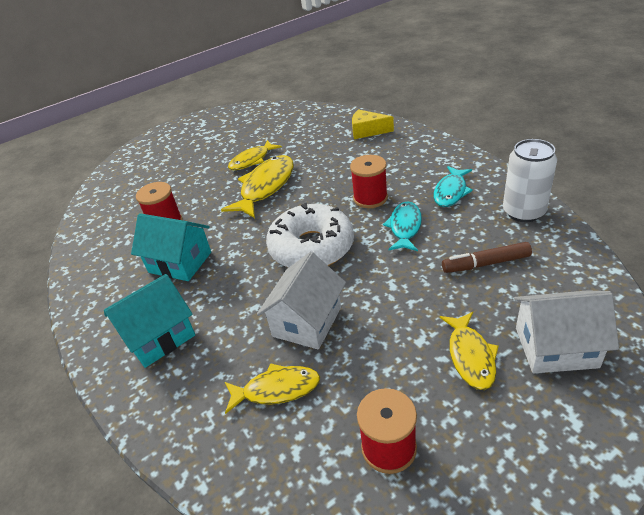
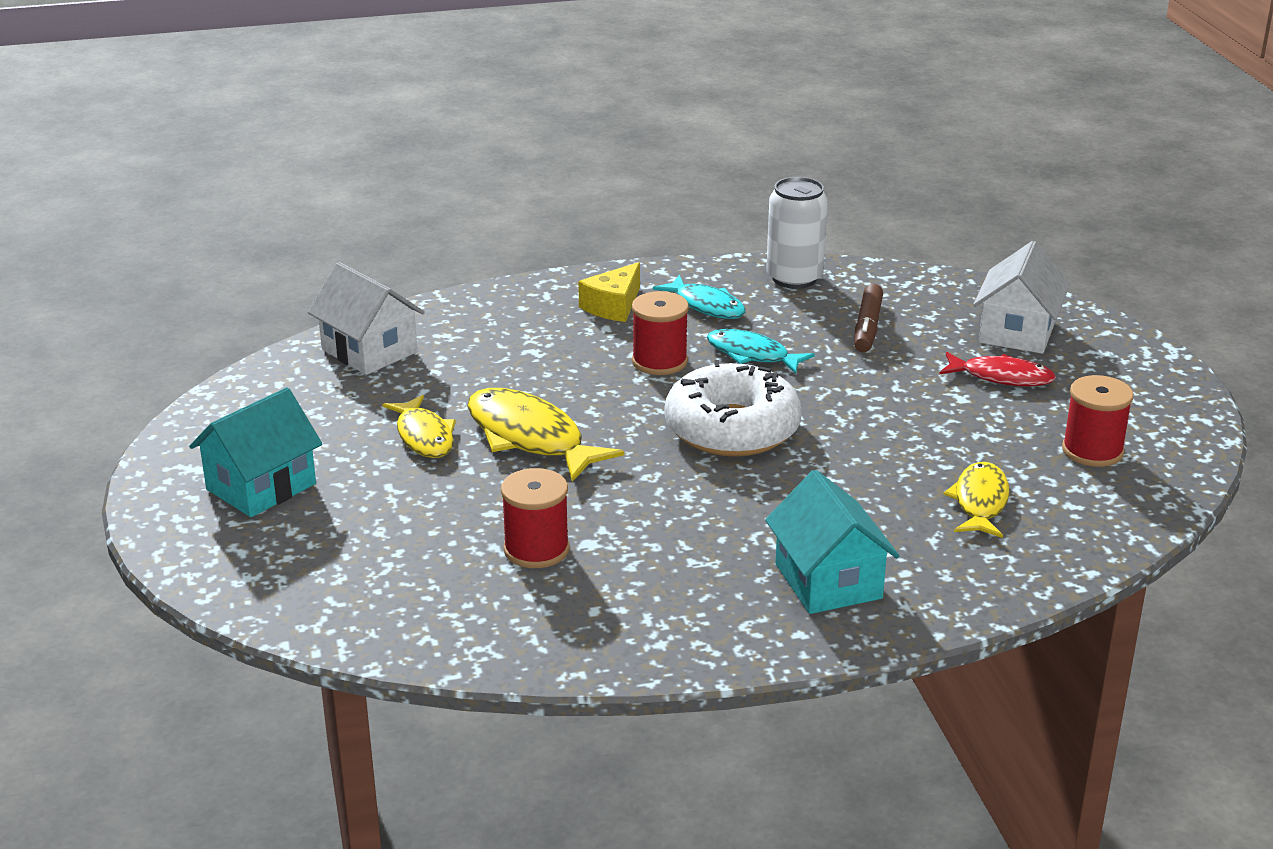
camera: 75 degrees left, 10 degrees down
(180, 262) = (665, 546): turquoise house -> turquoise house (261, 487)
(307, 322) = (881, 461): white house -> white house (369, 351)
(367, 131) = (466, 320): yellow cheese -> yellow cheese (613, 306)
(470, 356) = (1001, 377): yellow fish -> red fish

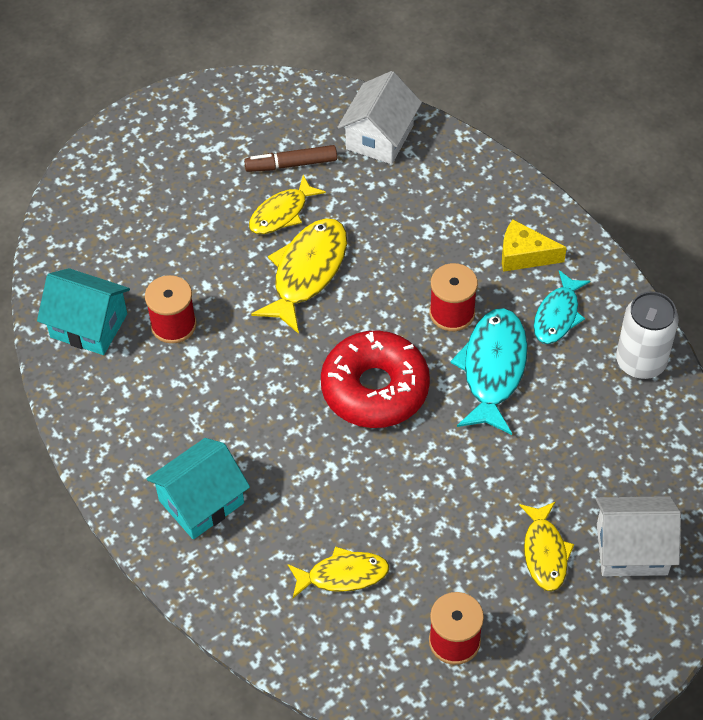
camera: 70 degrees right, 25 degrees up
(261, 487) = (185, 155): turquoise house -> turquoise house (89, 325)
(732, 429) = (375, 388): white donut -> red donut
(752, 355) = (493, 369): turquoise fish -> turquoise fish, size x1.56
(867, 327) = (581, 436): brown marker -> brown marker (291, 164)
(1001, 377) = (544, 552): red fish -> yellow fish

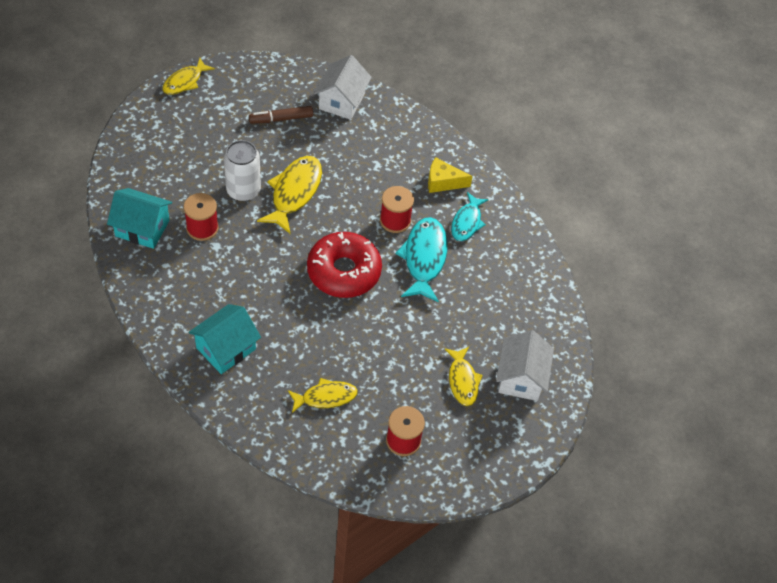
camera: 10 degrees left, 0 degrees up
(282, 213) = (275, 152): yellow fish -> yellow fish (185, 81)
(631, 549) = (520, 378): white house -> white house turned 75 degrees counterclockwise
(641, 361) = (523, 253): white can -> white can (243, 190)

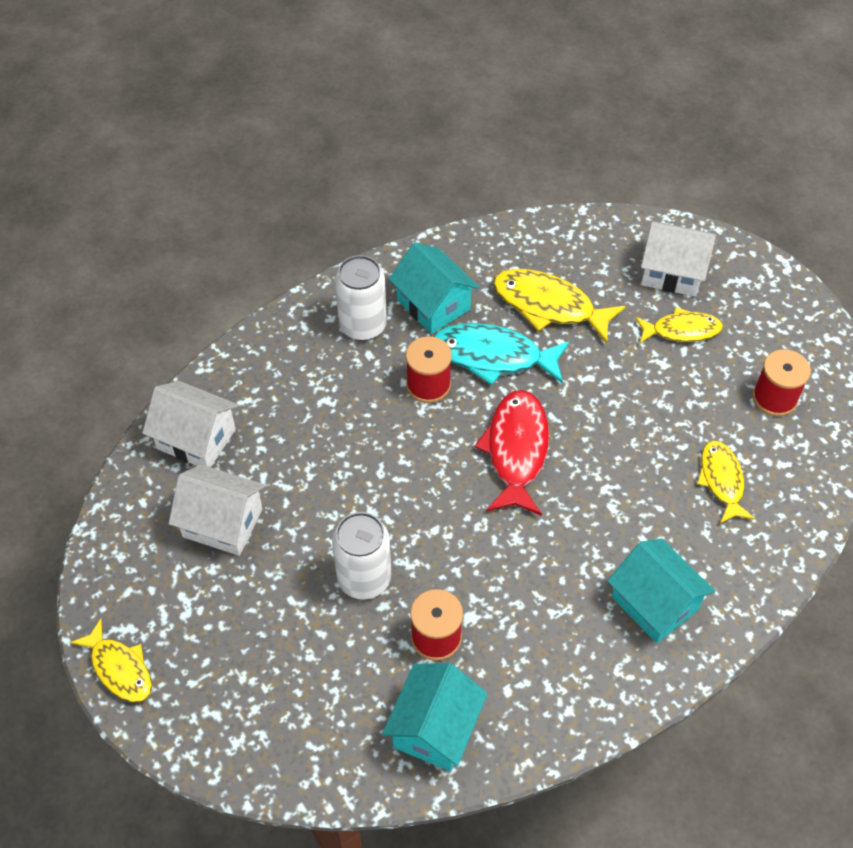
camera: 80 degrees left, 0 degrees up
(281, 119) = (222, 523): brown marker -> white house
(294, 193) = (372, 508): yellow fish -> yellow fish (549, 306)
(344, 271) = (516, 450): red donut -> red fish
(443, 182) = (363, 325): yellow cheese -> white can
(467, 222) = (433, 305): turquoise fish -> turquoise house

